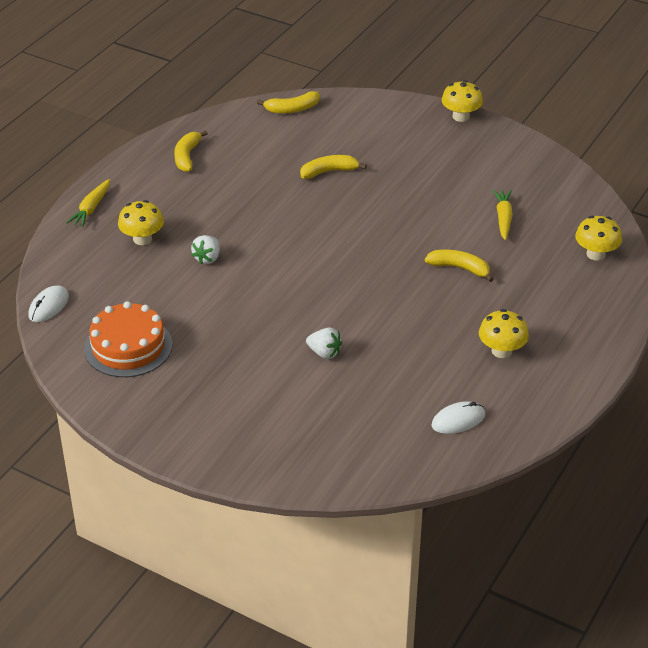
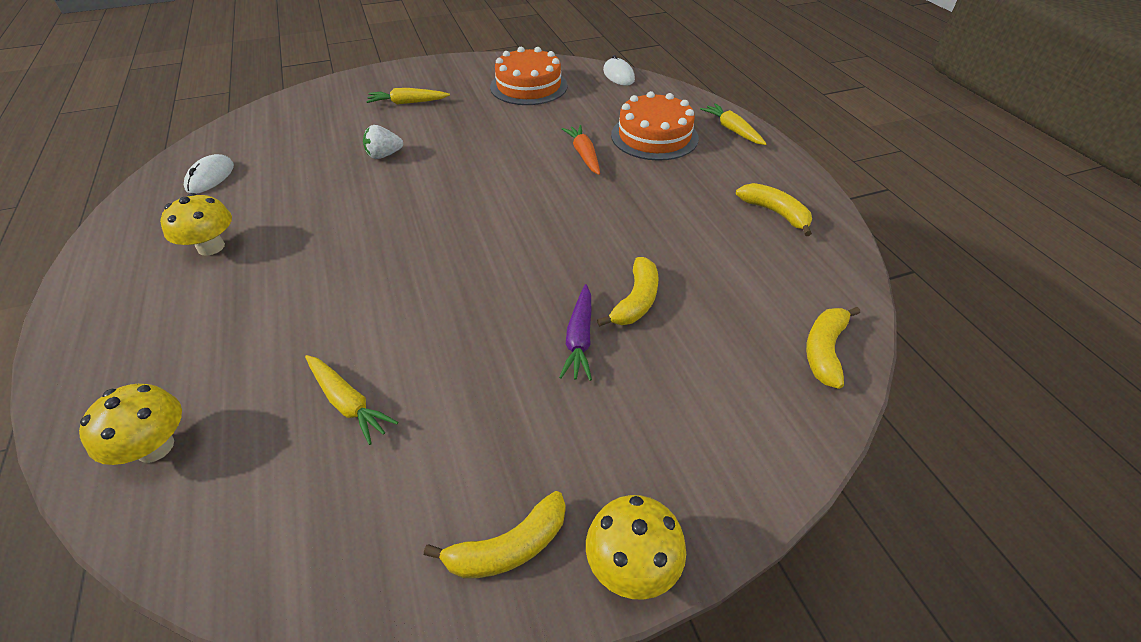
camera: 130 degrees right, 5 degrees up
(142, 239) = (654, 136): yellow mushroom -> orange cake
(207, 258) = (584, 155): white strawberry -> orange carrot
(238, 399) = (407, 103): none -> yellow carrot
(378, 176) = (579, 339): none -> purple carrot
(460, 268) = (339, 296): yellow banana -> yellow banana (508, 547)

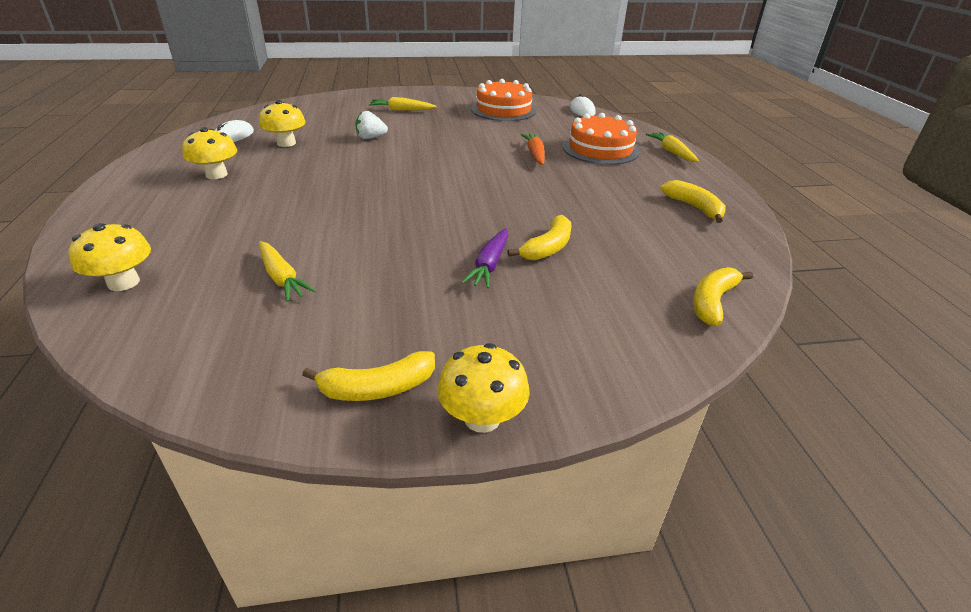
camera: 10 degrees right, 10 degrees down
(282, 179) = (286, 143): none -> yellow mushroom

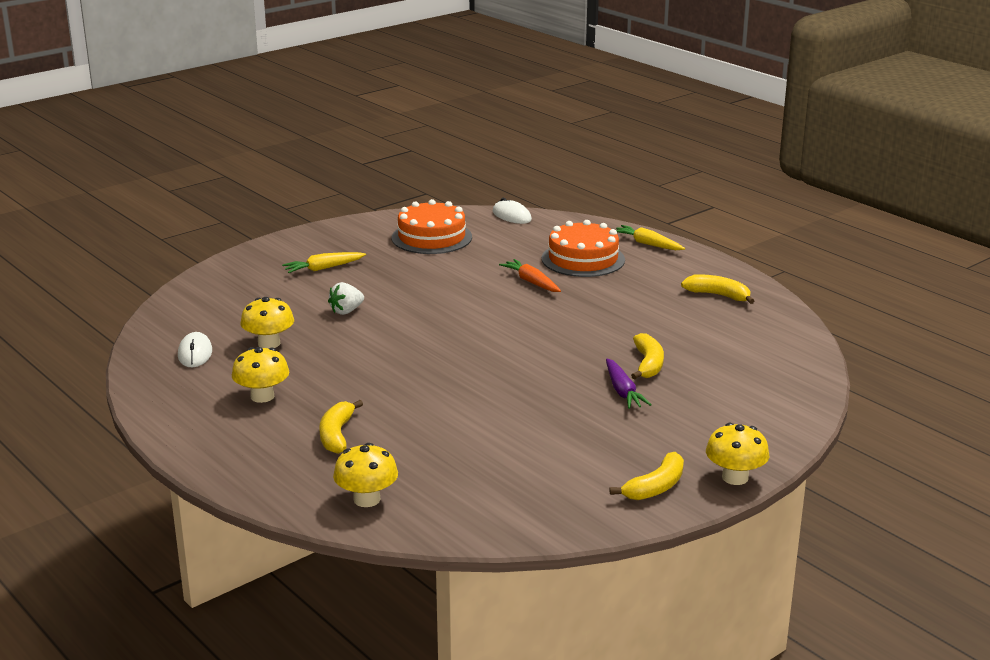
camera: 30 degrees left, 10 degrees down
(282, 278) = (484, 453): yellow carrot -> none
(712, 302) = (797, 365): yellow banana -> yellow banana (336, 435)

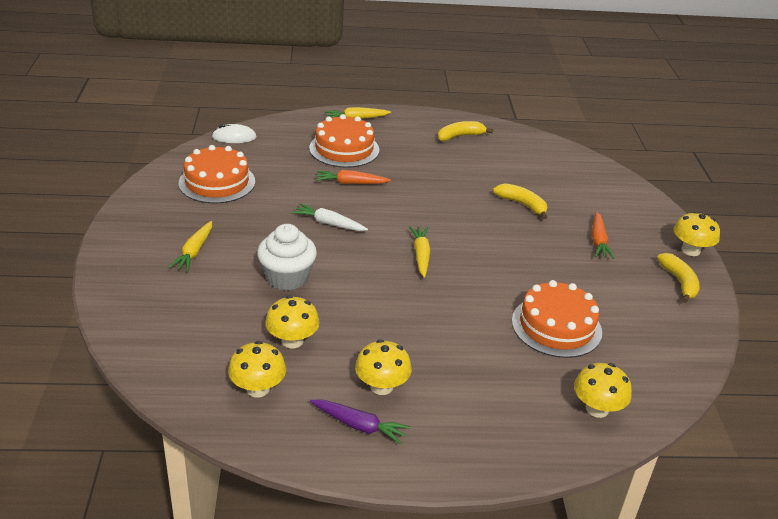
camera: 55 degrees left, 10 degrees up
(195, 353) = (258, 388): white mouse -> yellow mushroom
(336, 435) = (486, 377): yellow banana -> none
(346, 311) = (287, 277): white strawberry -> white cupcake
(450, 297) = (329, 223): none -> white carrot
(464, 444) = (556, 326): none -> orange cake
(471, 349) = (421, 255): none -> yellow carrot
(623, 391) = (548, 231): purple carrot -> purple carrot (359, 425)
(654, 422) = (598, 241): none -> orange carrot

